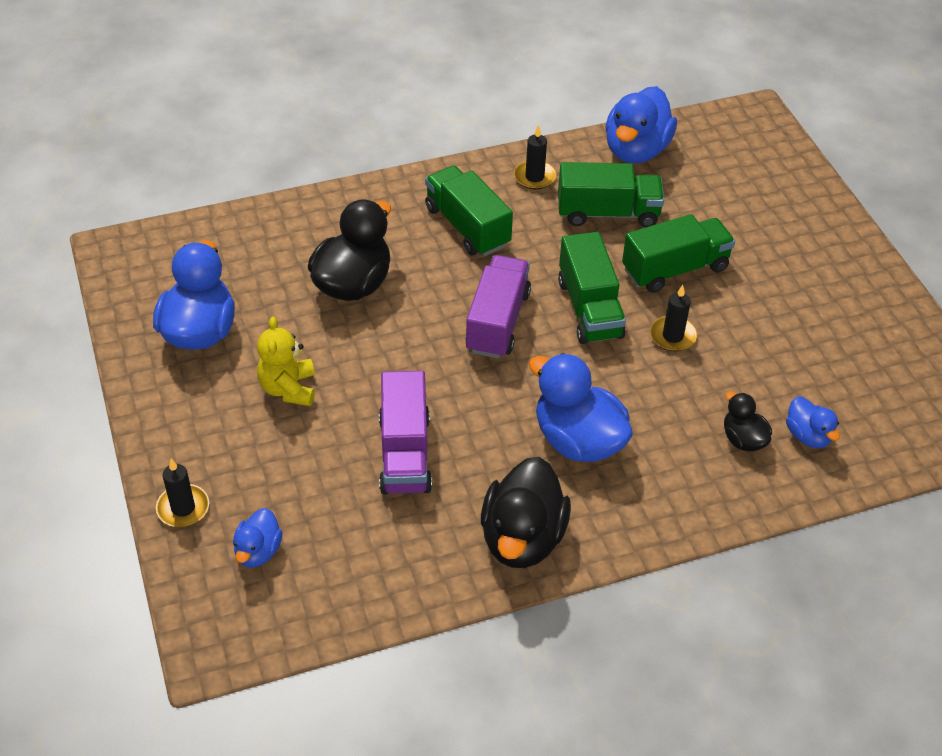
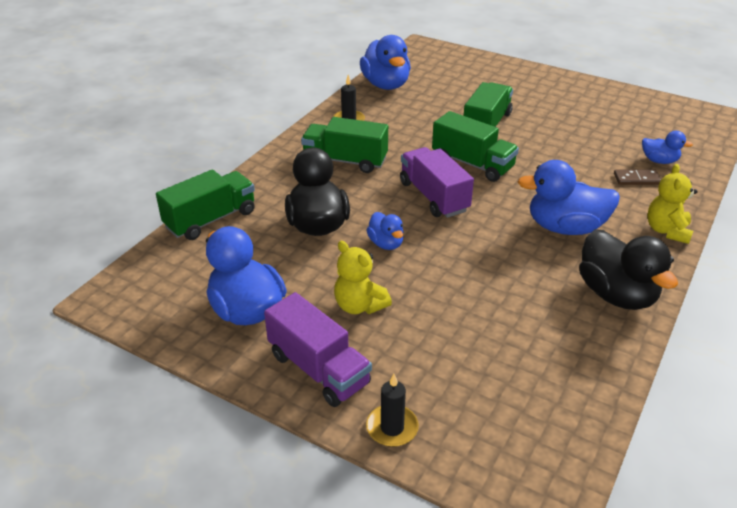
camera: 40 degrees left, 10 degrees down
(258, 551) = (483, 416): blue duck -> blue duck (386, 243)
(405, 453) = (485, 294): purple truck -> purple truck (318, 369)
(608, 213) = (414, 118): green truck -> green truck (211, 219)
(672, 336) = (532, 154): black candle -> none
(679, 515) = (667, 231): none -> yellow teddy bear
(743, 439) = (636, 179): black duck -> brown domino

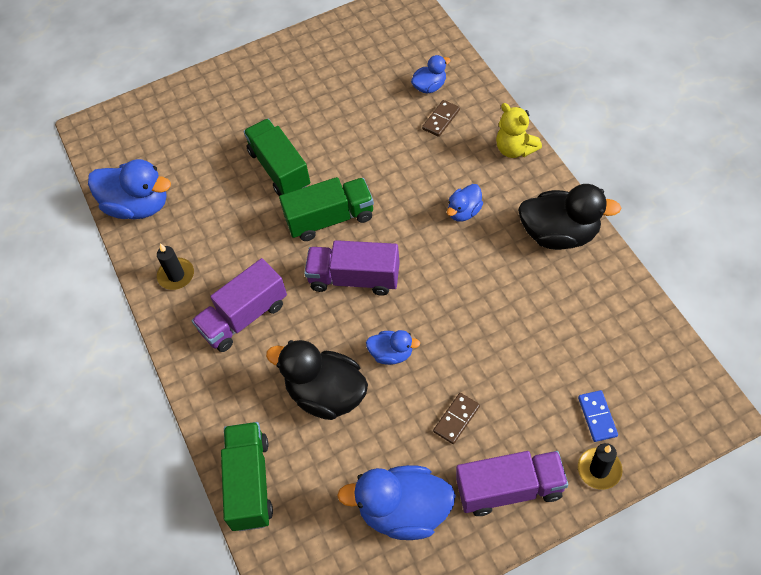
camera: 50 degrees left, 20 degrees up
(345, 161) = (244, 317): green truck -> purple truck
(359, 306) = (456, 419): yellow teddy bear -> brown domino
(448, 402) = (597, 417): none -> blue domino
(565, 228) = (464, 212): blue duck -> blue duck, size x0.53

